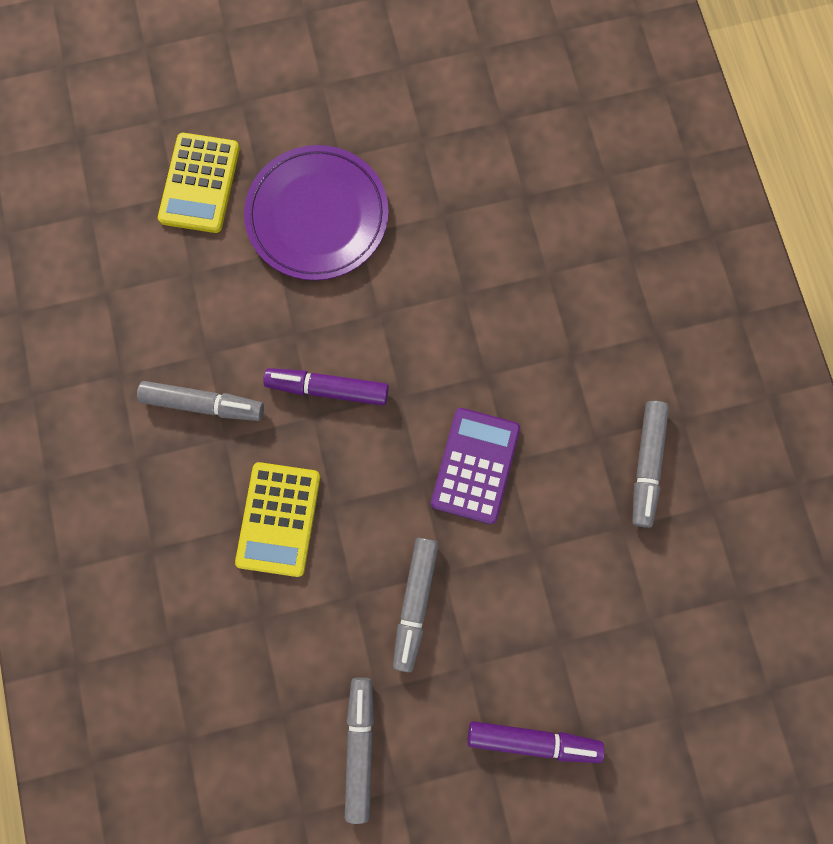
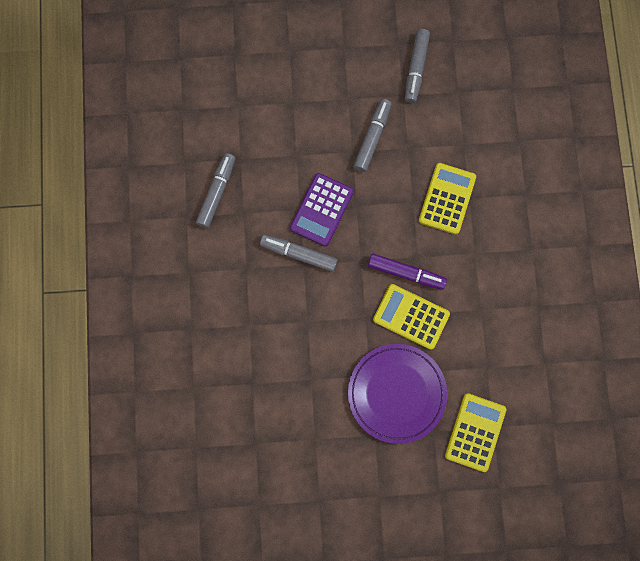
camera: 170 degrees left, 0 degrees up
(204, 404) = (486, 277): grey marker -> grey marker (299, 254)
(311, 326) = (411, 317): none -> yellow calculator
(533, 740) = (319, 56): purple marker -> none

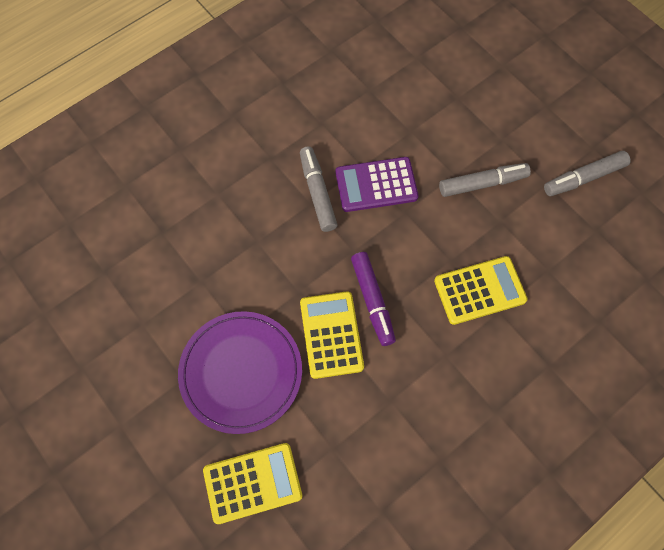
camera: 55 degrees right, 10 degrees down
(217, 192) = (323, 91): grey marker -> none

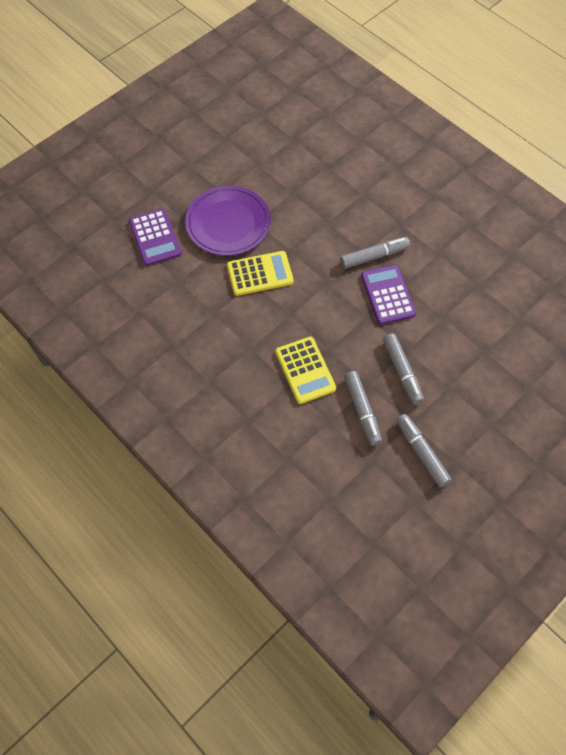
camera: 85 degrees right, 5 degrees down
(252, 483) = (155, 238): yellow calculator -> purple calculator
(372, 301) = (288, 298): purple marker -> none
(533, 232) = (362, 411): none -> grey marker

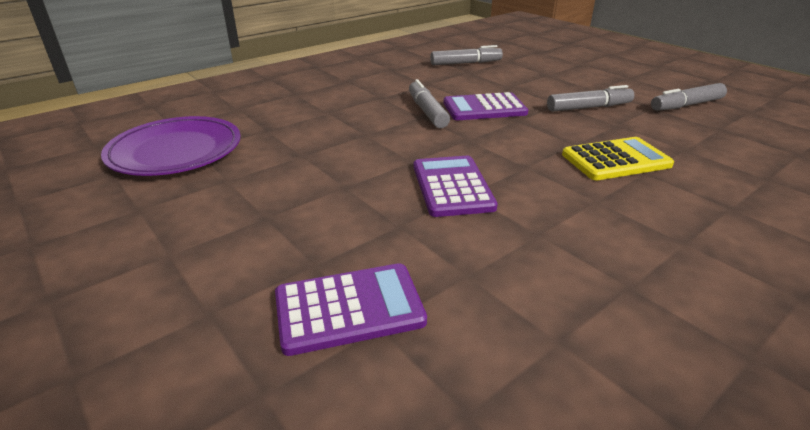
camera: 85 degrees left, 30 degrees down
(228, 223) = (341, 212): purple plate -> purple plate (175, 151)
(260, 274) = (452, 187): yellow calculator -> purple calculator
(362, 411) = (655, 130): grey marker -> grey marker (466, 63)

